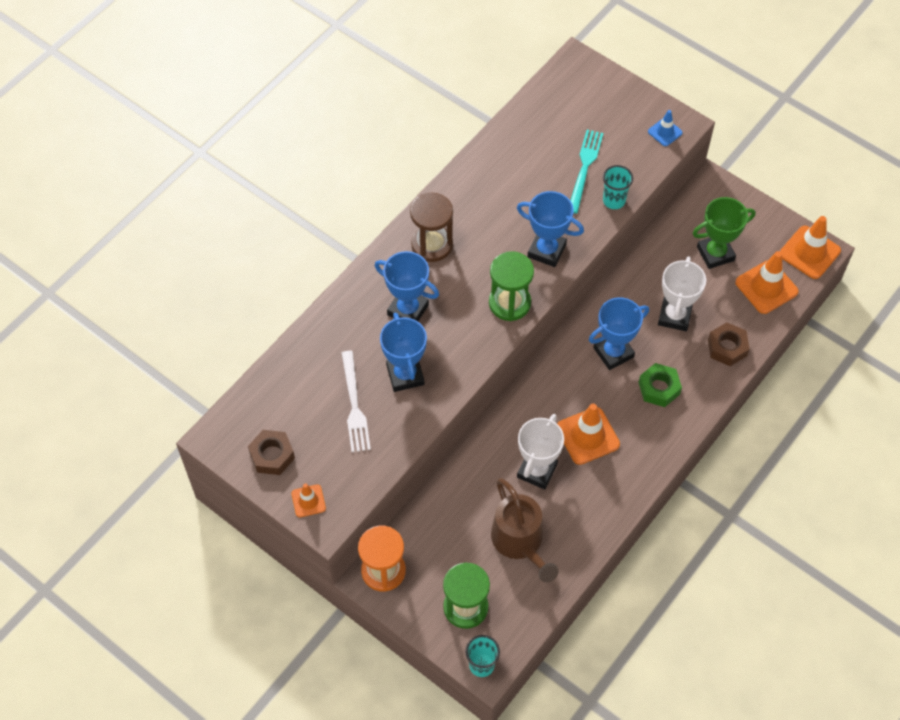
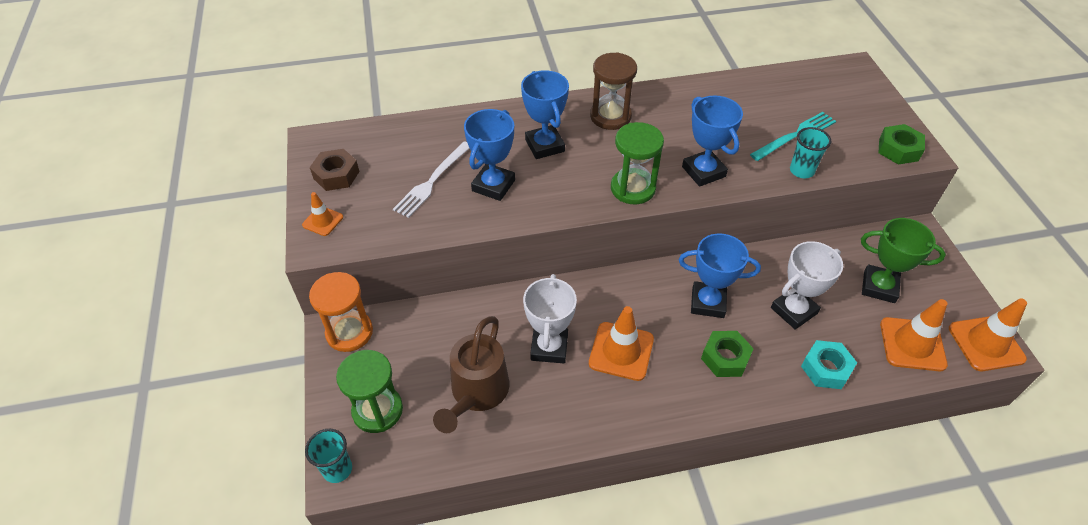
camera: 40 degrees right, 10 degrees down
(537, 471) = (549, 347): white trophy -> white trophy turned 60 degrees counterclockwise
(665, 132) = (898, 149): blue traffic cone -> green nut
(727, 347) = (826, 369): brown nut -> turquoise nut

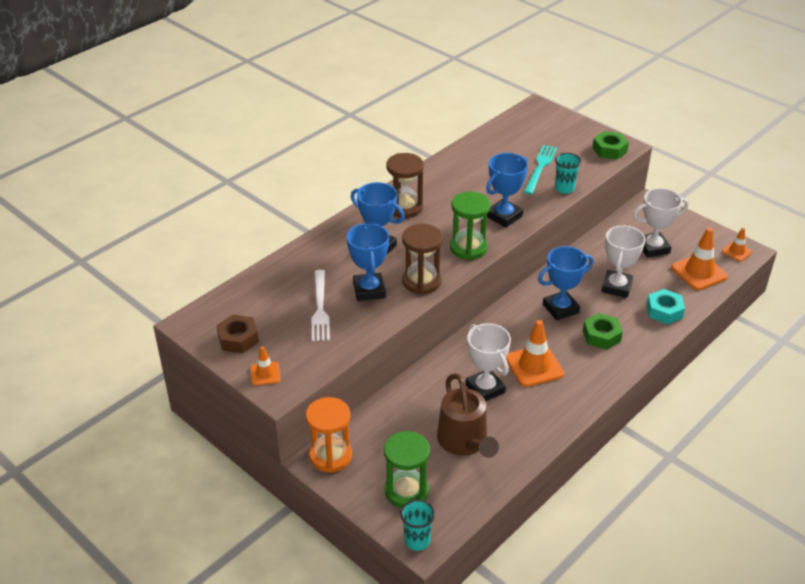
camera: 35 degrees left, 10 degrees down
(551, 201) = (421, 281): none -> brown hourglass
(703, 172) = (504, 216): blue trophy -> blue trophy turned 75 degrees counterclockwise
(879, 287) = (653, 248): green trophy -> white trophy
(986, 343) = (736, 252): orange traffic cone -> orange traffic cone, size x0.56

